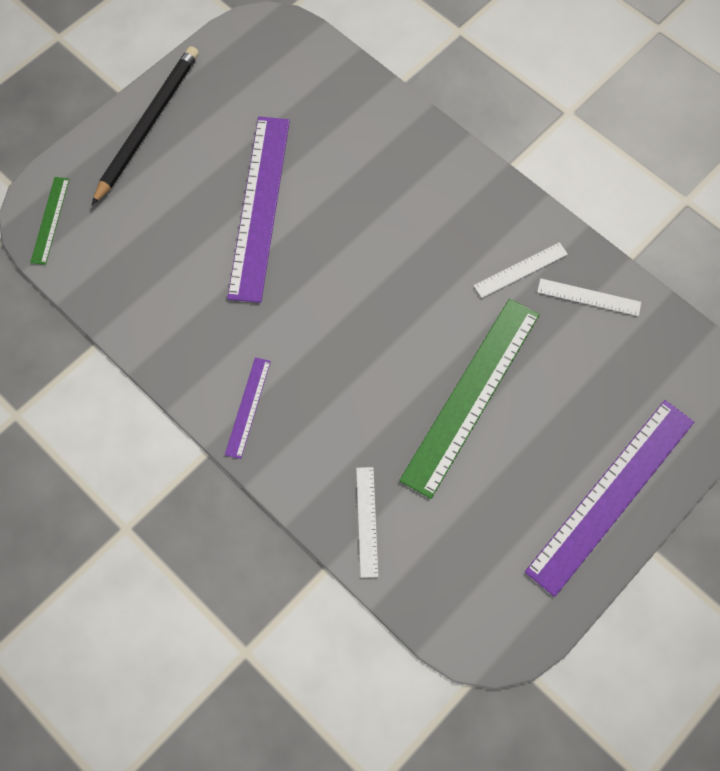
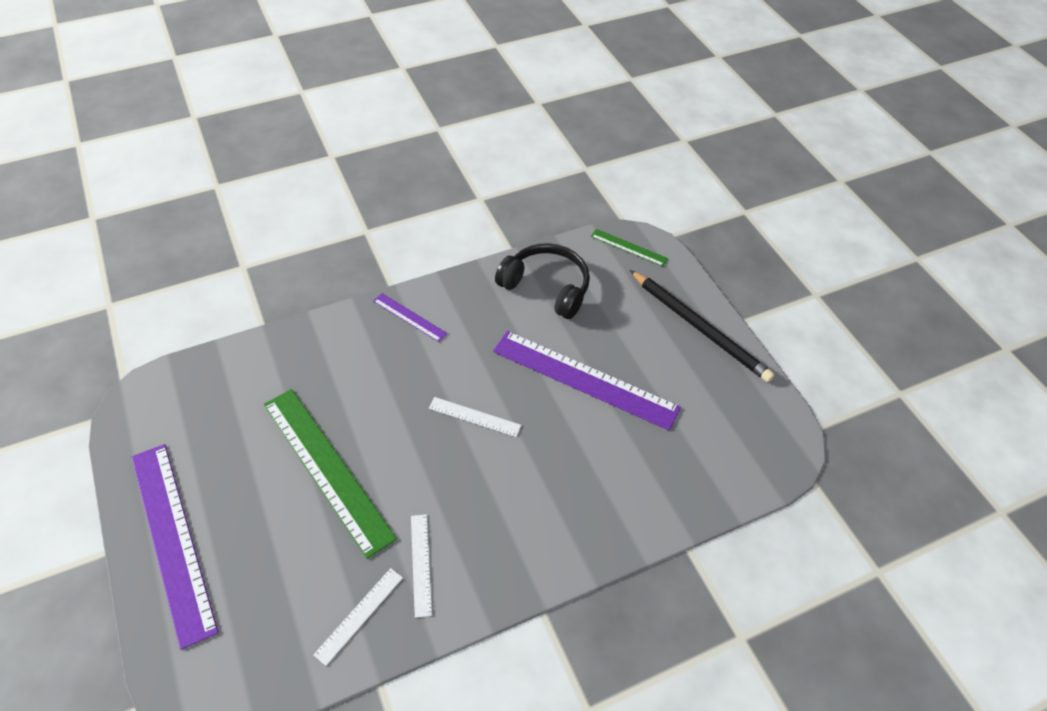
camera: 110 degrees right, 15 degrees down
(146, 283) = (546, 287): none -> black headphones
(367, 521) = (276, 358): white ruler -> white ruler (474, 417)

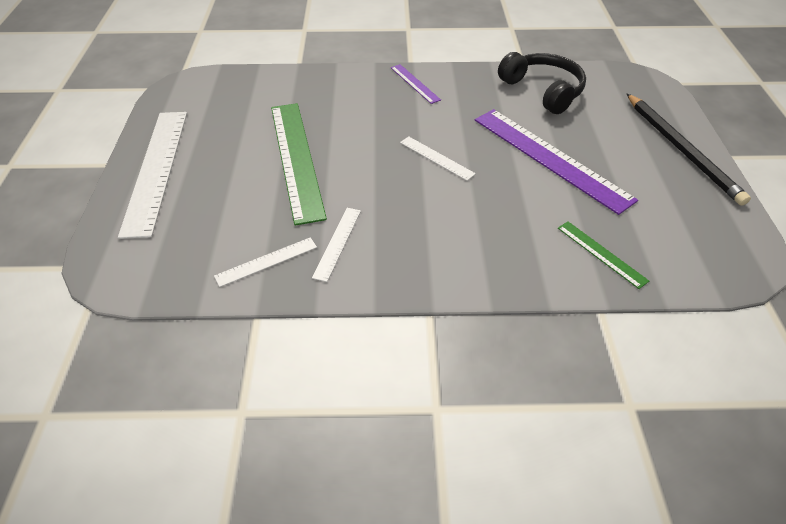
camera: 25 degrees right, 5 degrees down
(172, 539) = (156, 169): purple ruler -> white ruler
(628, 247) = (632, 81): green ruler -> green ruler (601, 253)

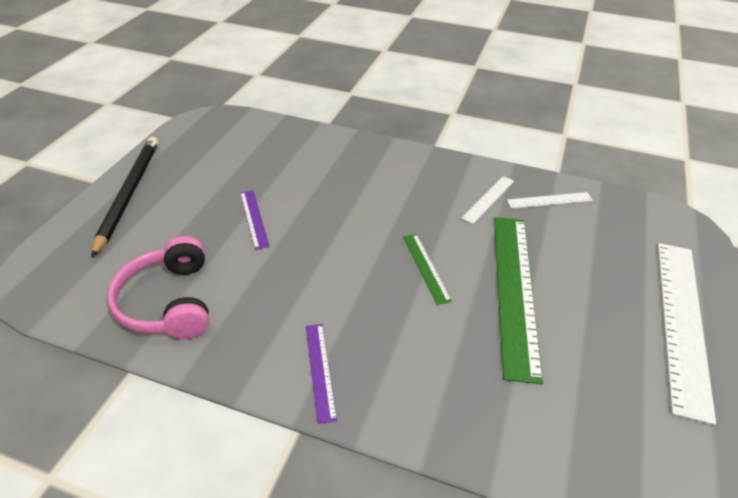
camera: 160 degrees left, 5 degrees down
(436, 158) = (363, 249): white ruler -> none
(543, 90) = (168, 302): black headphones -> pink headphones
(550, 158) = (254, 218): purple ruler -> purple ruler, size x0.47
(601, 253) = (294, 145): green ruler -> green ruler (426, 267)

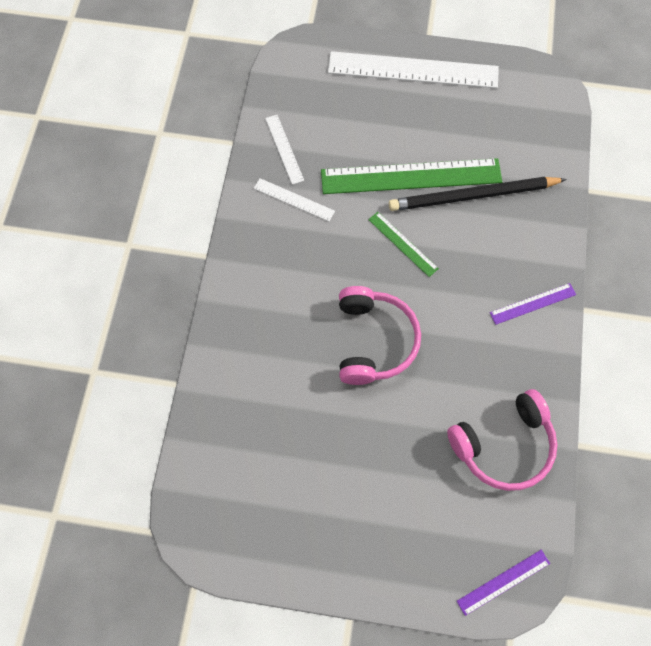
camera: 100 degrees left, 25 degrees up
(129, 193) = (366, 562): black pencil -> black pencil (473, 196)
(254, 218) = (375, 409): purple ruler -> purple ruler (503, 582)
(321, 228) = (374, 341): none -> pink headphones
(426, 267) = (403, 244): green ruler -> green ruler turned 75 degrees clockwise

